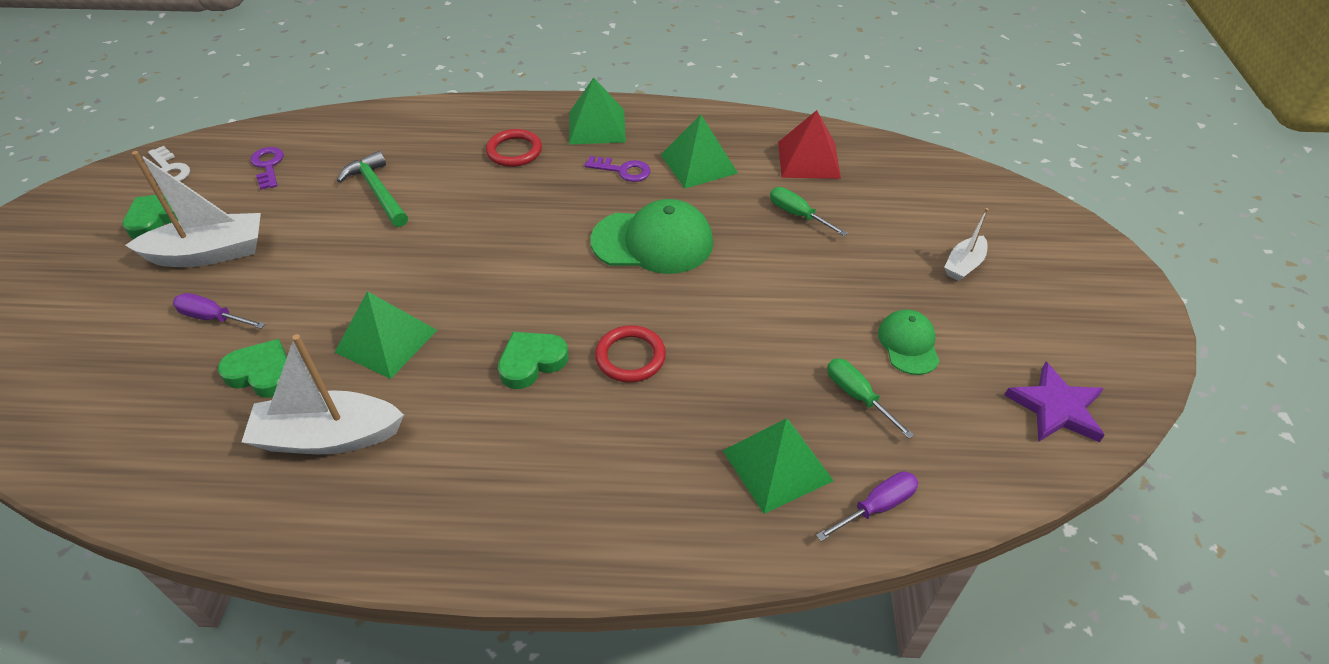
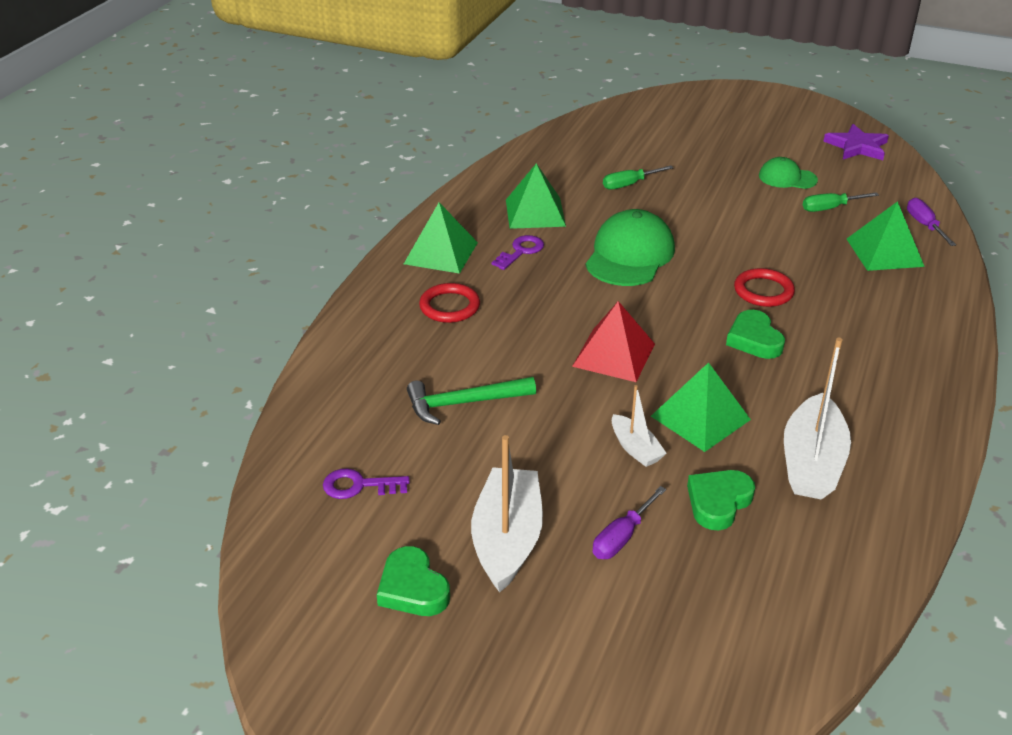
camera: 70 degrees left, 10 degrees down
(170, 169) = (307, 578): white key -> none
(808, 159) = (561, 163): red pyramid -> red pyramid (613, 355)
(963, 265) = (717, 138): white boat -> white boat (635, 448)

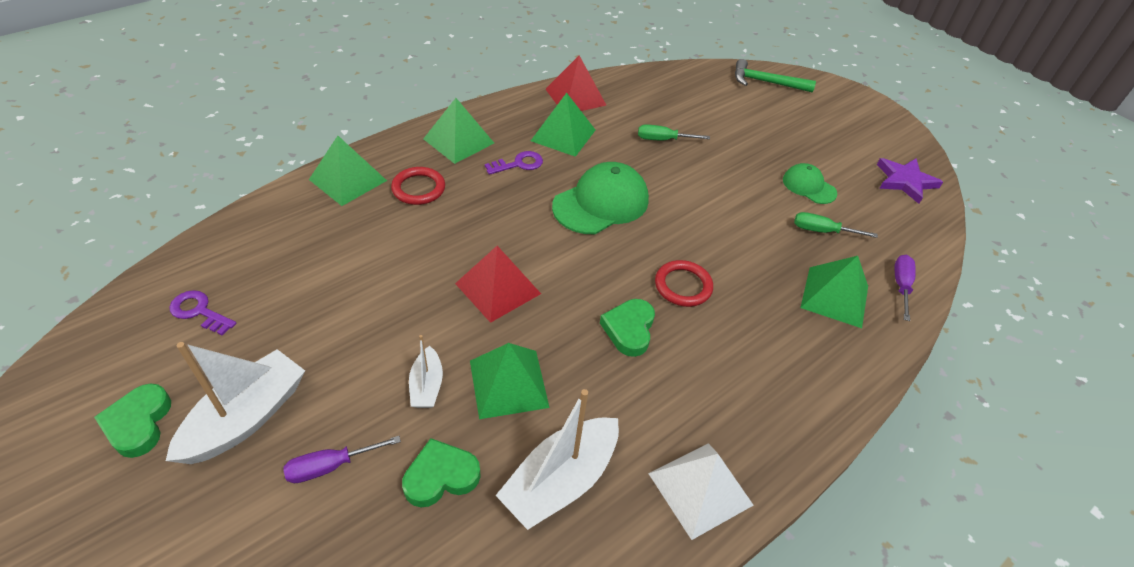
camera: 25 degrees right, 10 degrees up
(370, 325) = (348, 180): none -> green pyramid
(463, 403) = (343, 277): green hammer -> green hammer (766, 82)
(510, 176) = (575, 97): none -> red pyramid
(916, 421) = (700, 489): none -> white pyramid

